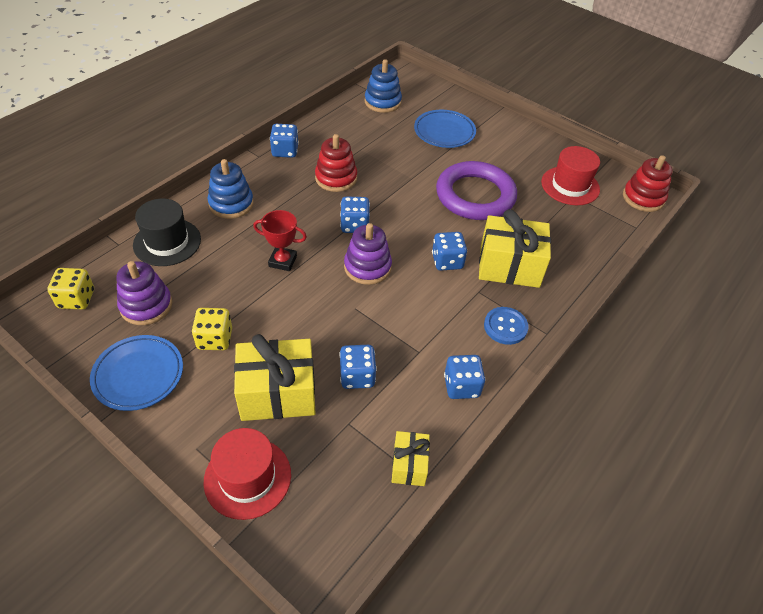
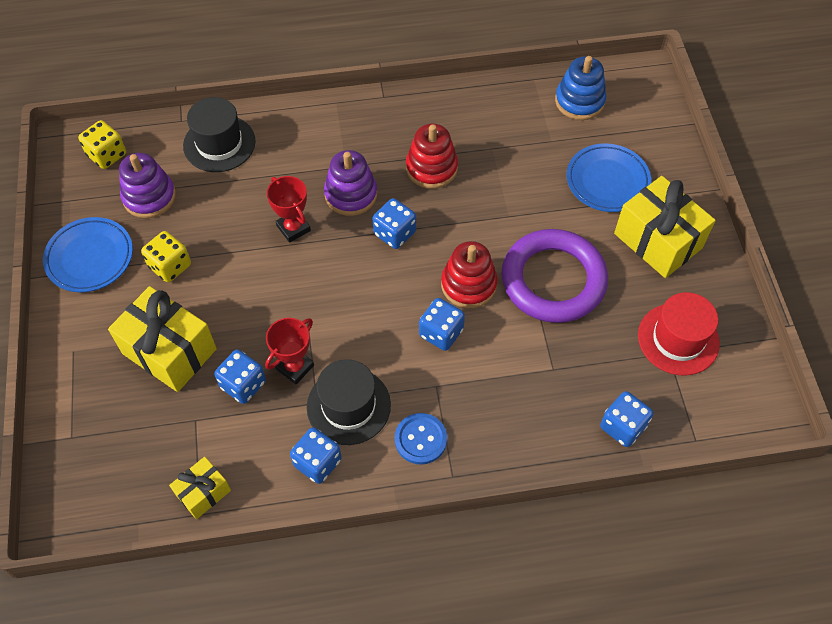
camera: 45 degrees right, 10 degrees up
(231, 204) = (308, 136): blue stacking toy -> none
(247, 477) = (84, 404): red hat -> none
(285, 151) = (414, 105): blue dice -> blue dice (622, 426)
(367, 267) = (360, 286): purple stacking toy -> purple stacking toy (351, 194)
(380, 341) = (295, 367): none -> red trophy
(441, 339) = (348, 406): none -> black hat
(509, 266) = (497, 382): yellow gift -> yellow gift (657, 241)
(643, 198) = (752, 413): red stacking toy -> red stacking toy (468, 285)

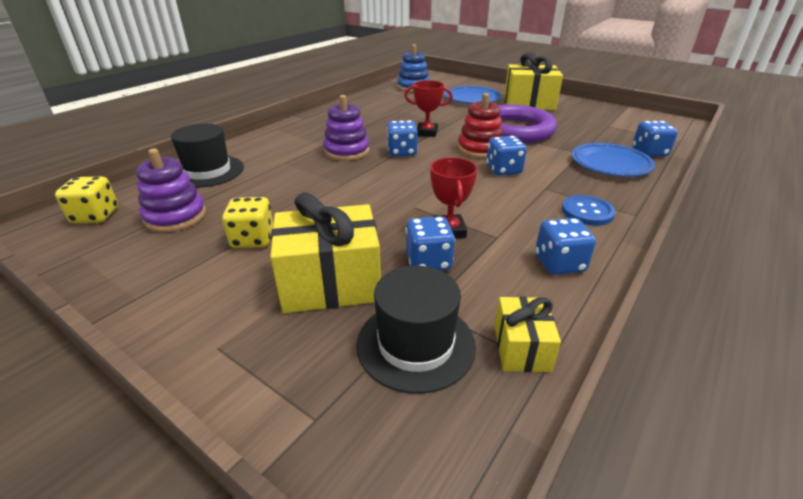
camera: 45 degrees left, 25 degrees down
(90, 258) = (152, 276): blue plate -> blue plate (610, 164)
(293, 228) = (330, 178): red trophy -> red trophy (427, 133)
(348, 406) = (519, 225): black hat -> black hat (415, 344)
(431, 168) = (378, 126): red stacking toy -> none
(678, 339) = (601, 121): red hat -> none

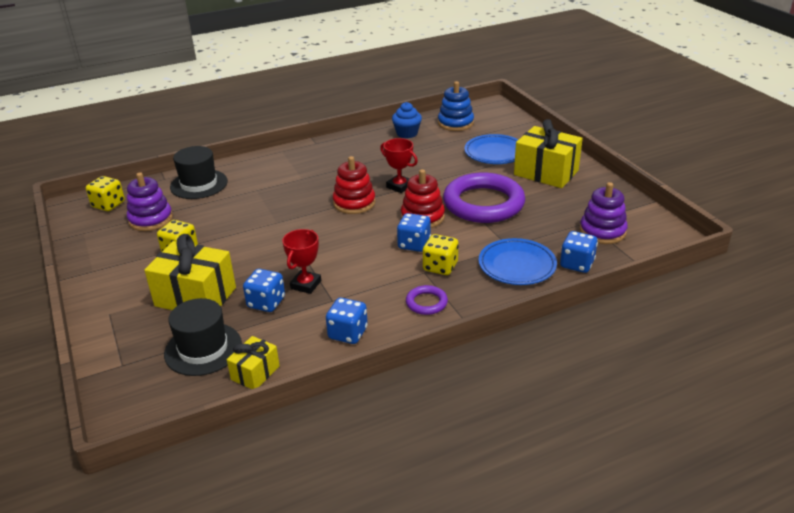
camera: 30 degrees right, 0 degrees up
(346, 151) = (312, 190): purple stacking toy -> purple stacking toy (602, 231)
(382, 99) = (407, 133): none -> blue cupcake
(402, 152) = (354, 203): blue dice -> red stacking toy
(552, 181) = (440, 267): none -> yellow dice
(587, 212) = (426, 303): blue button -> purple ring

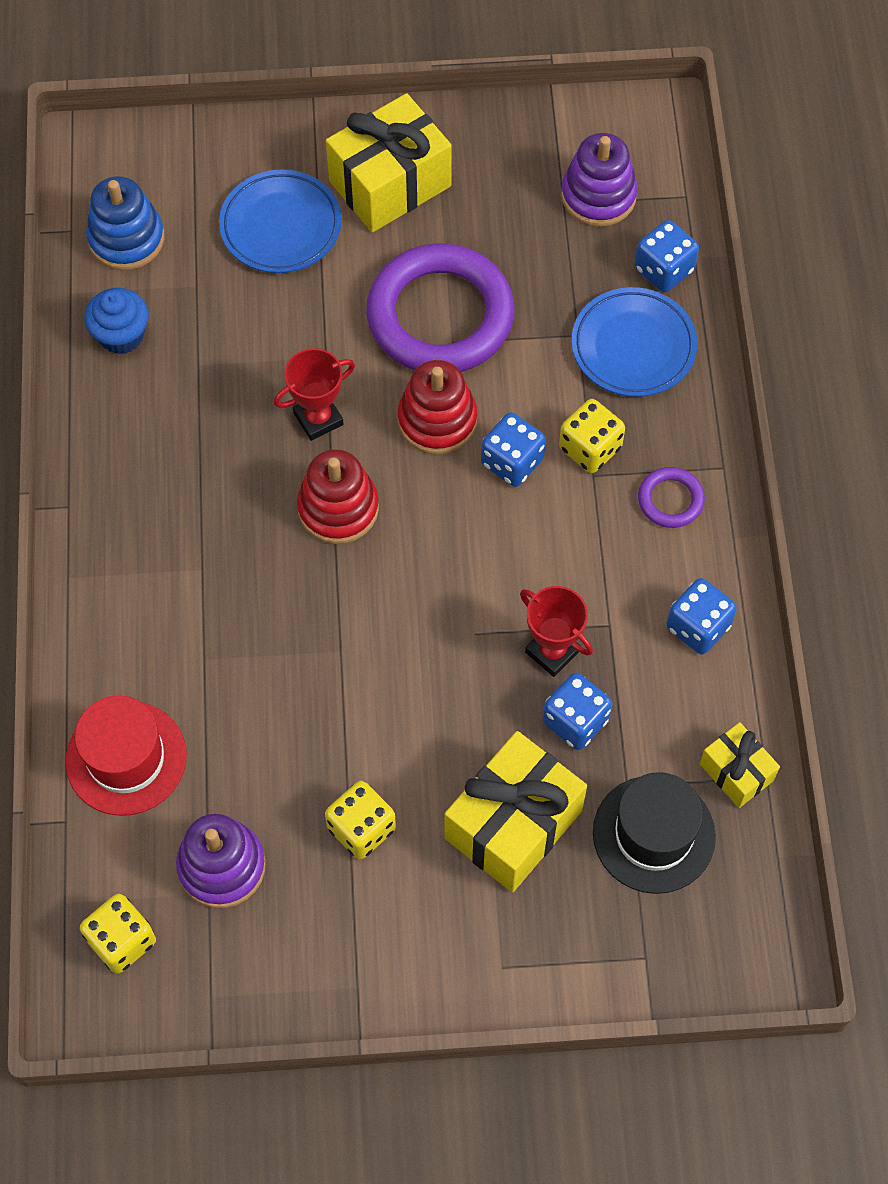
camera: 70 degrees left, 30 degrees up
(199, 184) = (126, 758): black hat -> red hat

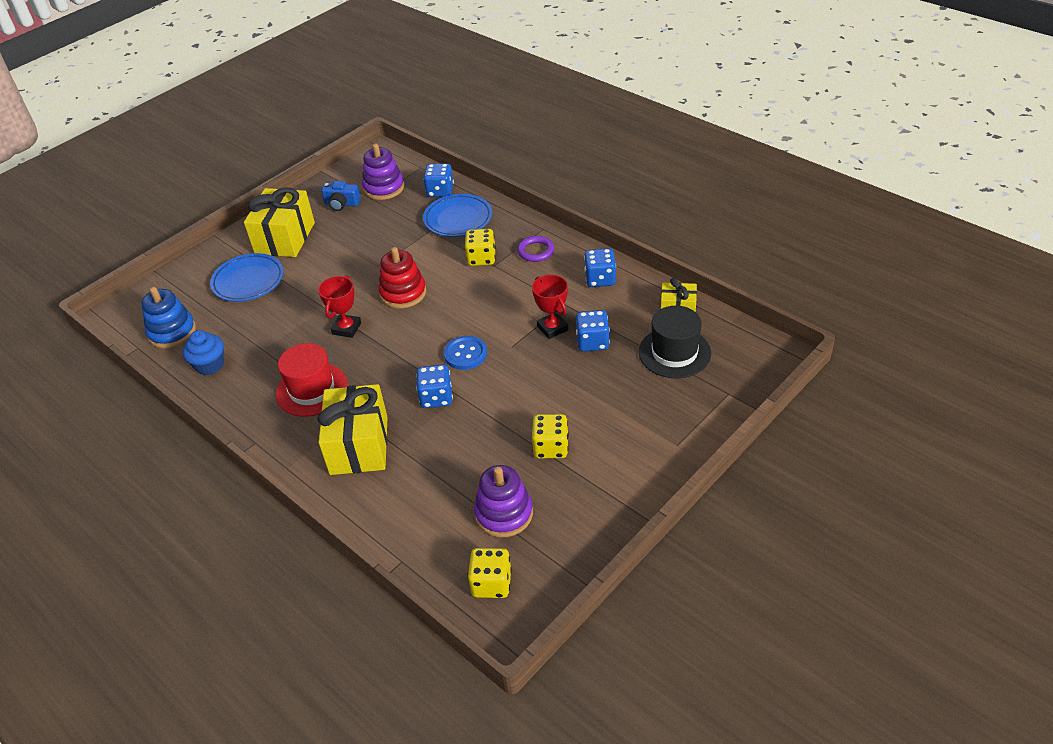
camera: 40 degrees left, 20 degrees down
(126, 758) = (403, 511): red hat -> red hat (312, 389)
(338, 508) = (394, 350): red stacking toy -> none
(410, 593) = (465, 354): none -> blue button
(440, 316) = (361, 262): purple ring -> none
(512, 462) = (454, 284): blue dice -> blue dice (436, 397)
(513, 824) = (614, 394): yellow gift -> yellow gift (359, 445)
(516, 179) = (342, 204): none -> blue camera
(552, 651) = (552, 328): red trophy -> red trophy turned 60 degrees clockwise

